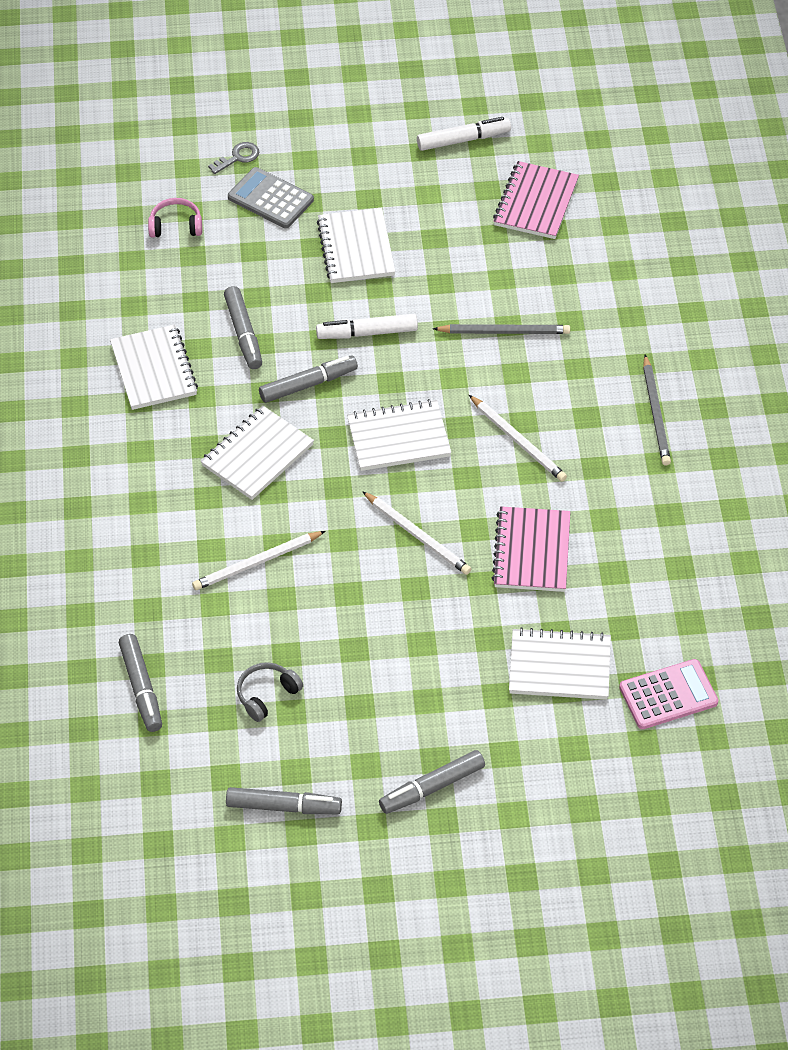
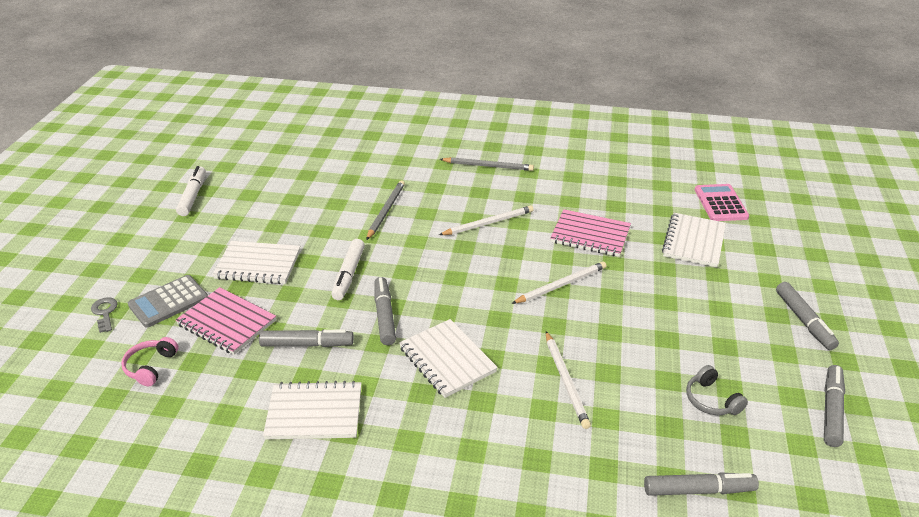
camera: 75 degrees left, 15 degrees down
(398, 438) = (462, 277): white notebook -> none
(536, 203) = (277, 177): pink notebook -> pink notebook (227, 323)

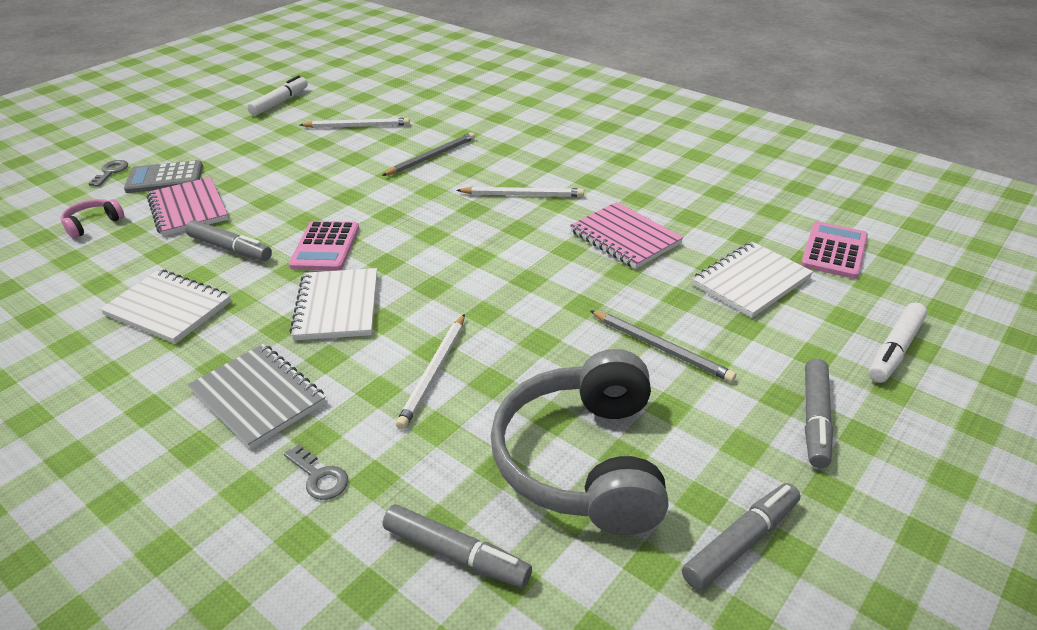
camera: 30 degrees right, 0 degrees up
(258, 265) = (267, 170): white notebook -> none
(348, 274) = (334, 201): white marker -> white marker (894, 350)
(384, 315) = (325, 247): grey marker -> pink calculator
(466, 450) = (258, 397): none -> grey notebook
(488, 166) = (582, 143): grey pencil -> grey pencil (661, 348)
(561, 285) = (535, 276): white pencil -> white pencil (357, 126)
(568, 484) = (319, 477): none -> grey key
(711, 400) = (584, 461): grey headphones -> grey headphones, size x2.38

